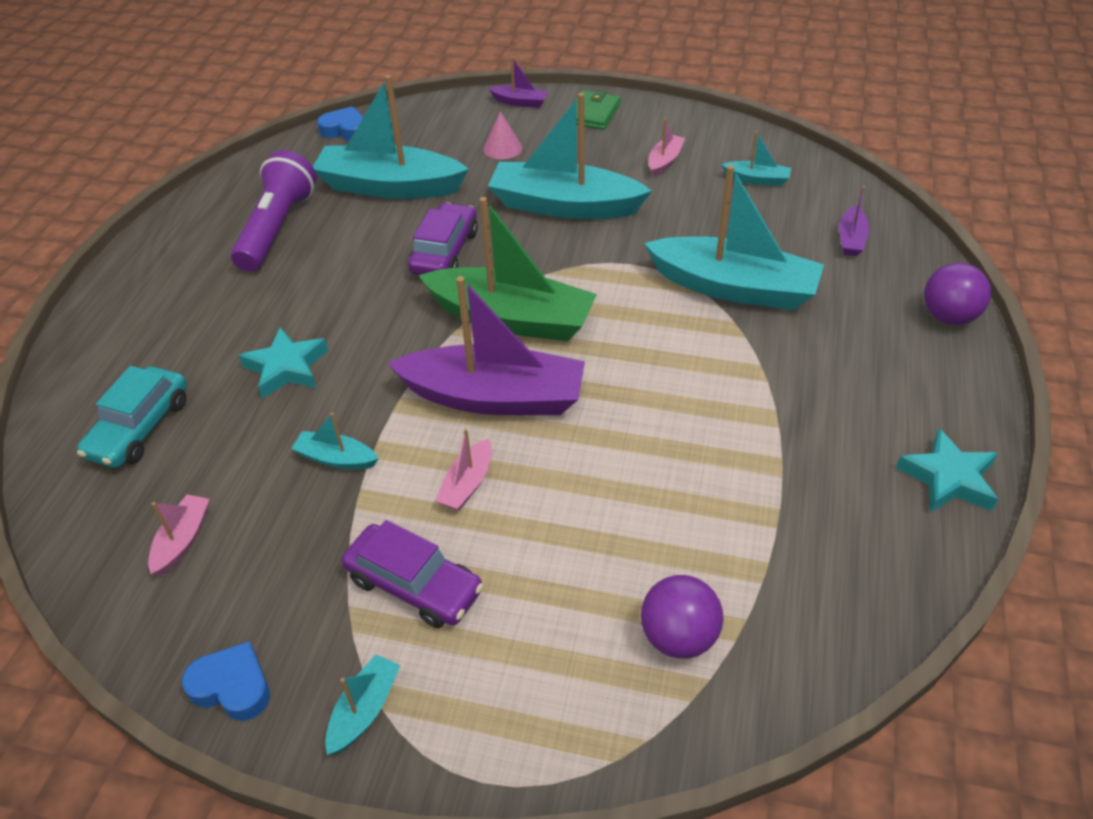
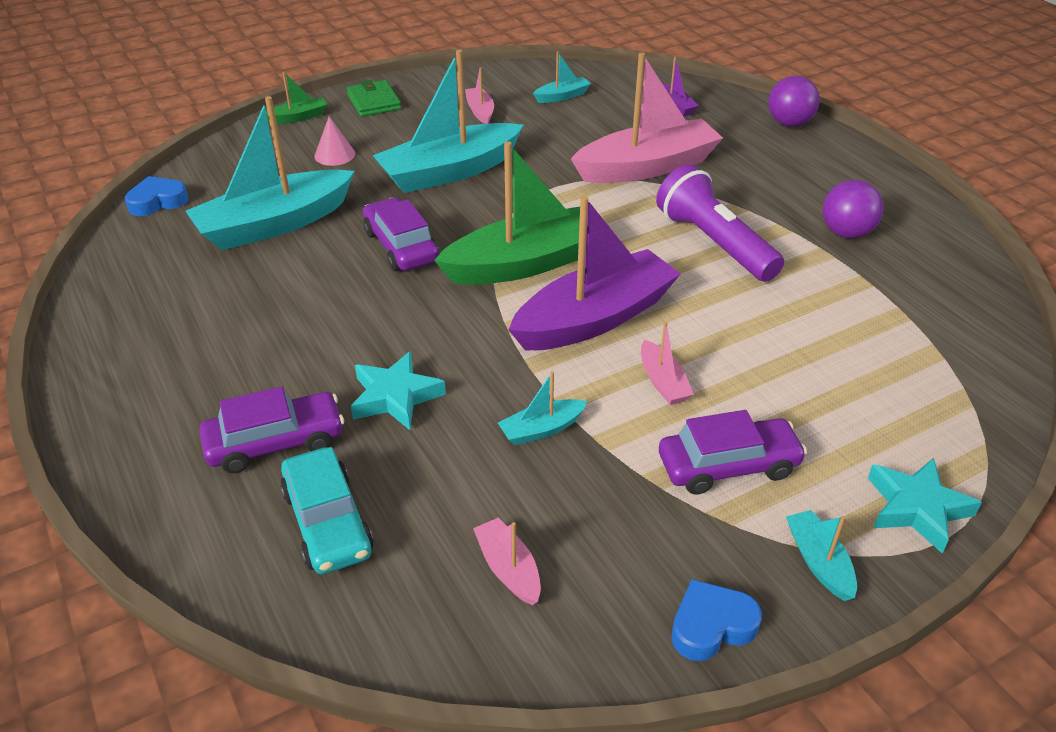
camera: 45 degrees left, 5 degrees down
(184, 353) = (275, 442): none -> purple car
(277, 228) = (211, 304): purple flashlight -> purple flashlight (714, 243)
(520, 102) = (298, 117): purple boat -> green boat
(678, 637) = (916, 378): purple ball -> purple ball (846, 233)
(734, 287) = (647, 167): turquoise boat -> pink boat
(948, 478) = (913, 207): turquoise star -> turquoise star (916, 508)

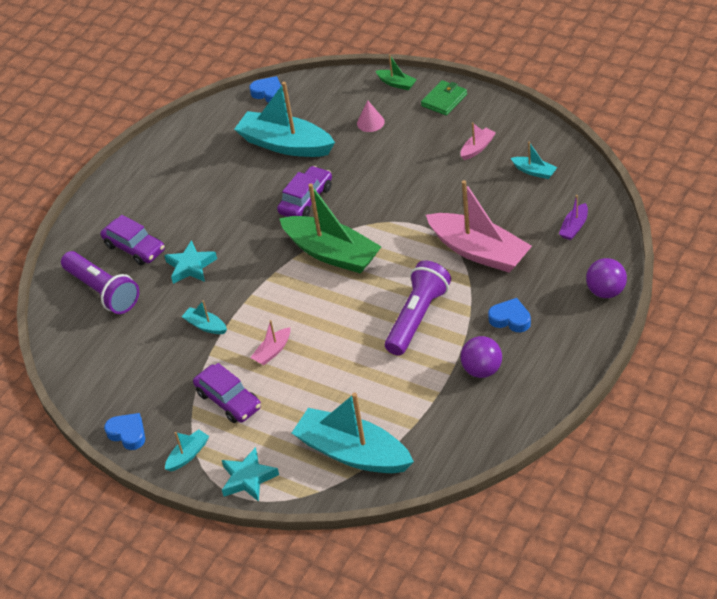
camera: 65 degrees right, 5 degrees up
(327, 522) = (103, 291): turquoise car -> purple flashlight
(449, 172) = (395, 175): turquoise boat -> turquoise boat (353, 453)
(508, 569) = (116, 358): pink boat -> none
(595, 318) = (304, 303): purple boat -> none
(777, 187) = (510, 319): none -> blue heart

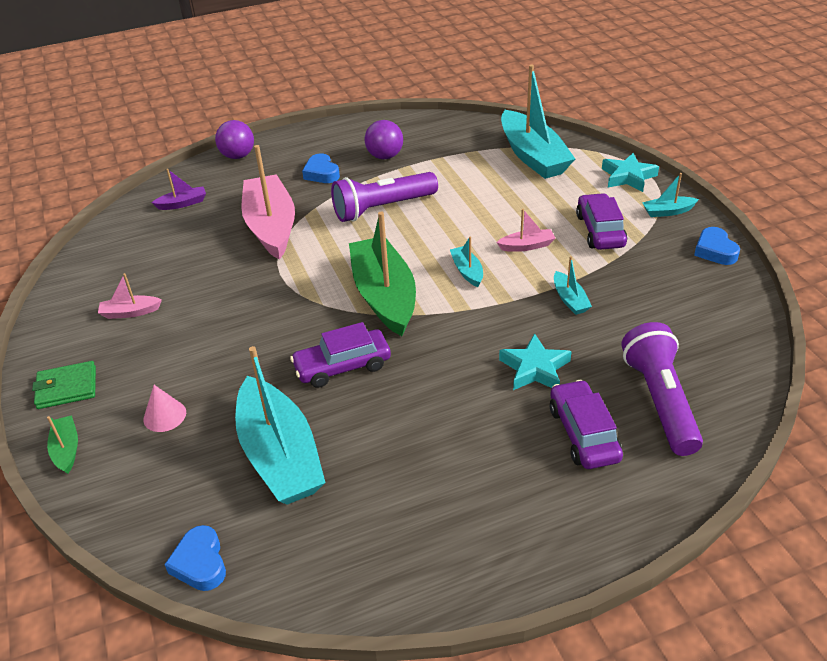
camera: 145 degrees left, 5 degrees down
(534, 171) = (131, 261): turquoise boat -> turquoise boat (467, 271)

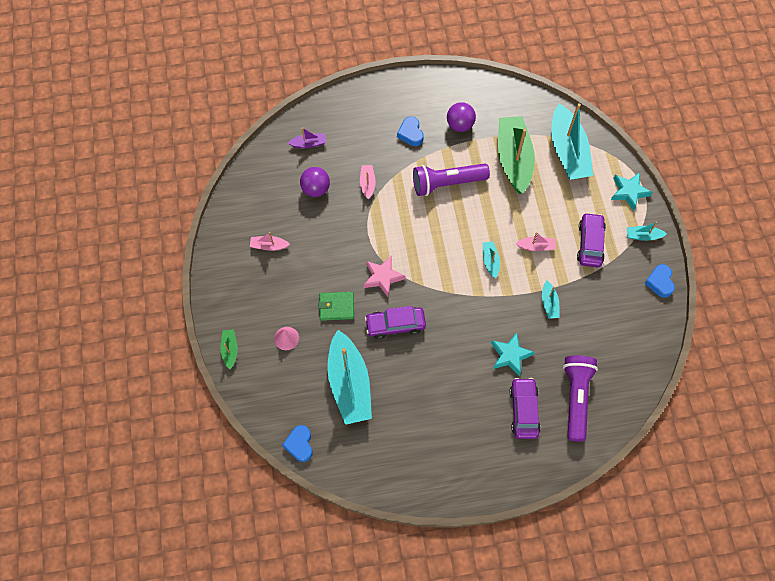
camera: 10 degrees right, 25 degrees up
(67, 388) = (229, 302): green wallet -> green wallet (336, 307)
(238, 156) = (352, 98): purple ball -> purple ball (316, 189)
(271, 226) = (367, 184): pink boat -> pink boat, size x0.44
(311, 316) = (383, 277): none -> pink star
(384, 296) = (432, 271): green boat -> green boat (513, 159)

